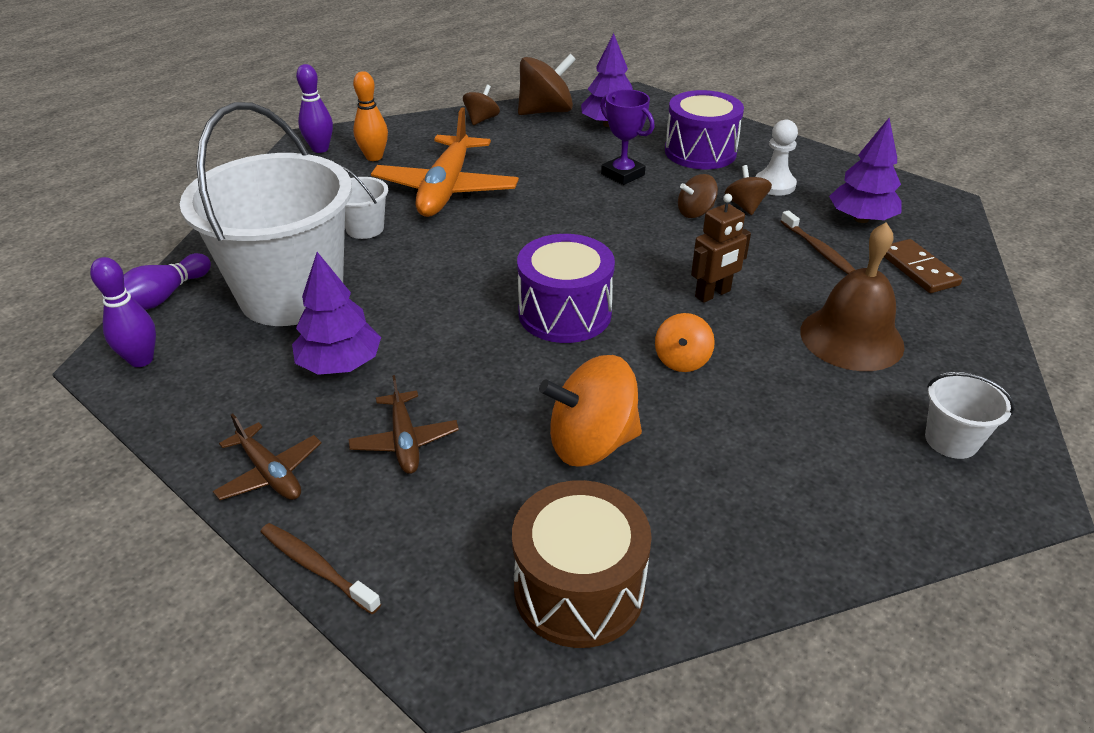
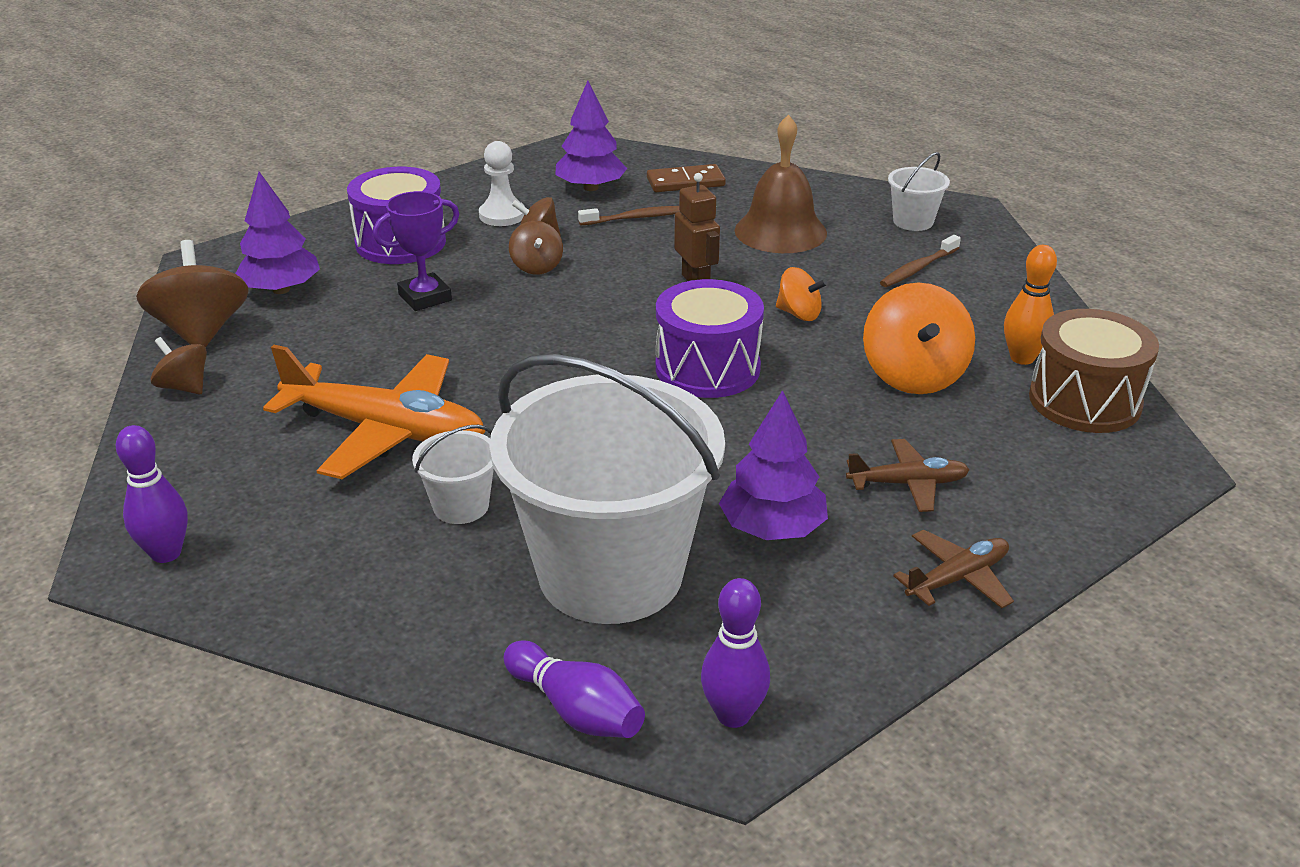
camera: 80 degrees left, 5 degrees down
(316, 567) = (1083, 542): brown toothbrush -> brown toothbrush (918, 268)
(374, 157) = (239, 494): orange bowling pin -> orange bowling pin (1022, 358)

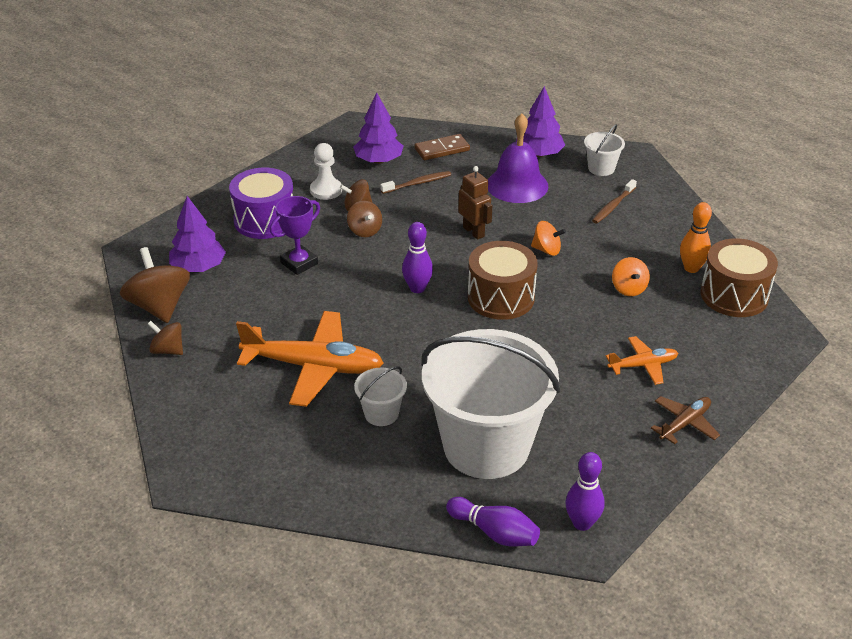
camera: 10 degrees left, 5 degrees up
(166, 553) = (213, 468): purple bowling pin -> purple bowling pin (417, 288)
(707, 368) = (501, 297): purple drum -> brown drum
(772, 528) = (572, 405): purple tree -> purple tree (539, 154)
(780, 231) = (517, 185): brown bell -> purple bell
(908, 484) = (643, 365): brown plane -> orange plane
(913, 375) = (628, 288): orange spinning top -> orange spinning top, size x0.56

